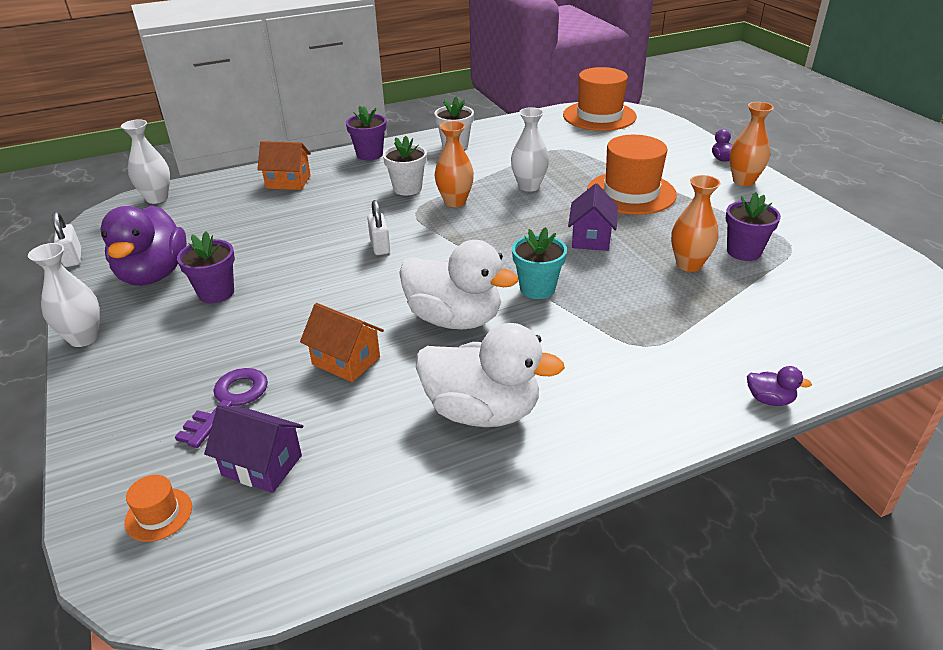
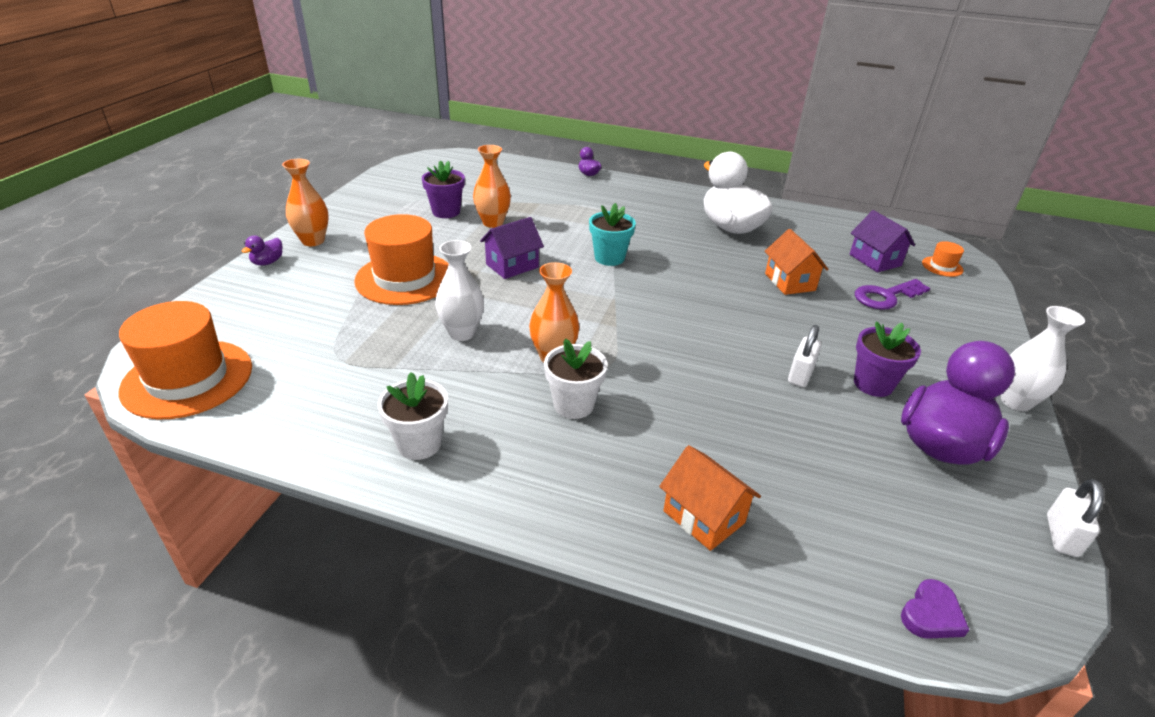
camera: 140 degrees left, 0 degrees up
(157, 198) = (931, 614): white vase -> purple heart
(369, 154) = (540, 505): purple flower pot -> none
(380, 246) = (683, 350): white padlock -> white padlock (800, 375)
(454, 319) = (690, 269): white duck -> none

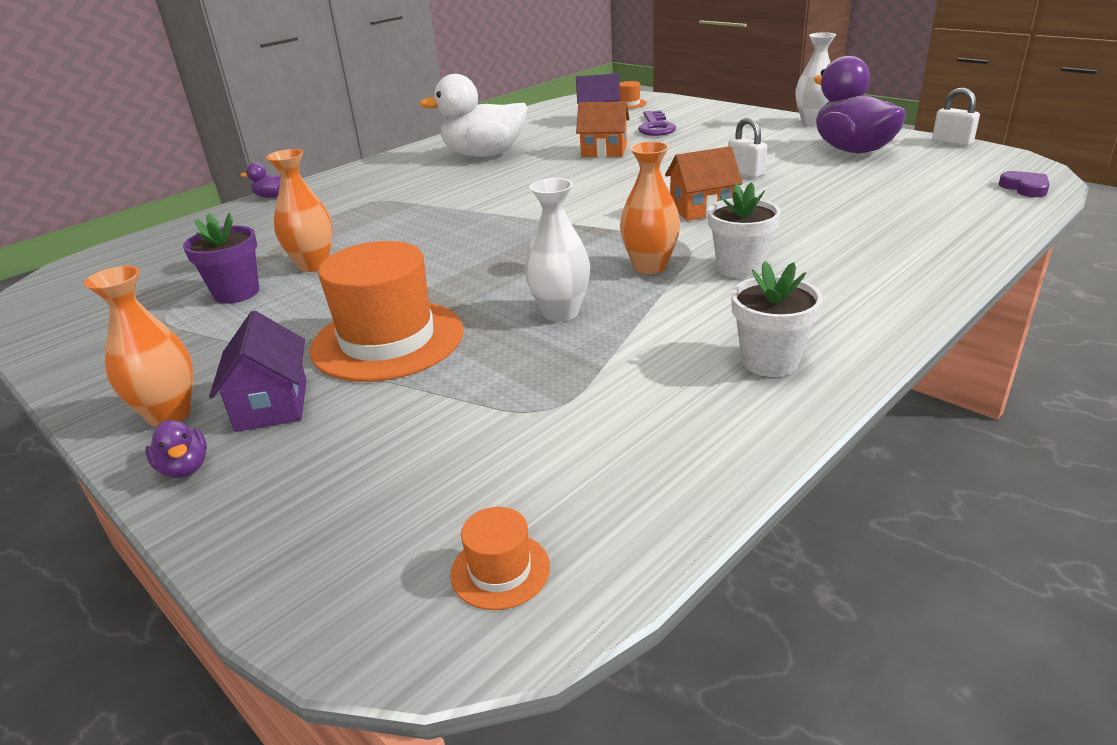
camera: 60 degrees left, 5 degrees down
(187, 379) = (500, 570): orange hat -> orange hat, size x0.43
(512, 266) = (437, 266): purple house -> purple house (272, 405)
(609, 258) = (480, 213): turquoise flower pot -> none
(704, 517) = (919, 238): orange house -> orange house (701, 209)
(873, 384) = (771, 154): purple flower pot -> none

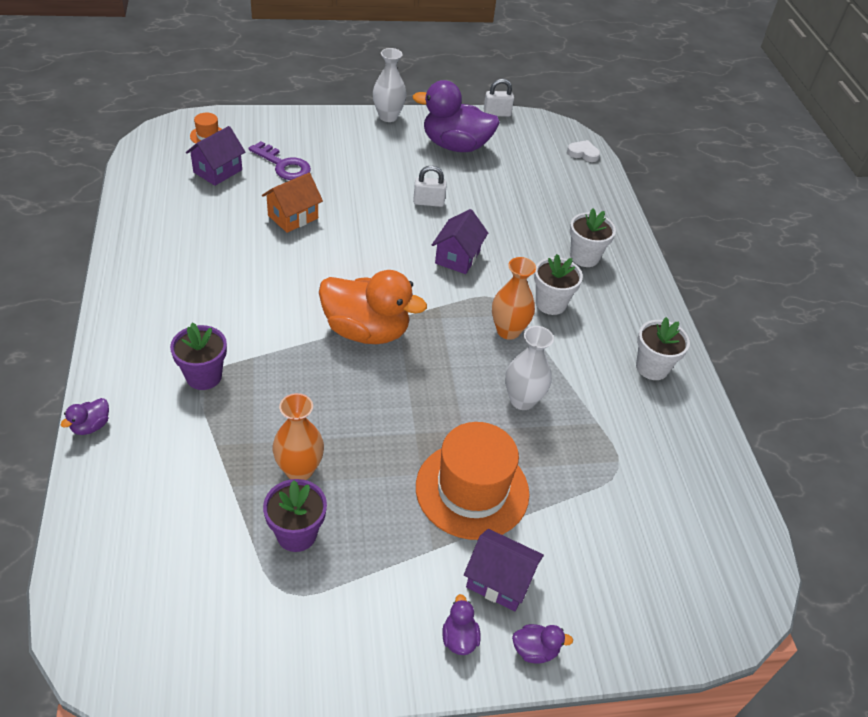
camera: 60 degrees left, 15 degrees up
(169, 414) = (459, 638): orange vase -> purple duck
(371, 200) = (204, 376): none -> purple flower pot
(484, 154) = (197, 266): white duck -> none
(500, 570) = (727, 559): orange hat -> none
(523, 220) = (366, 331): none -> orange duck
(701, 209) = (457, 257): orange house -> purple house
(859, 253) = (584, 257): none -> white flower pot
(1025, 188) = (583, 153): purple heart -> white heart

